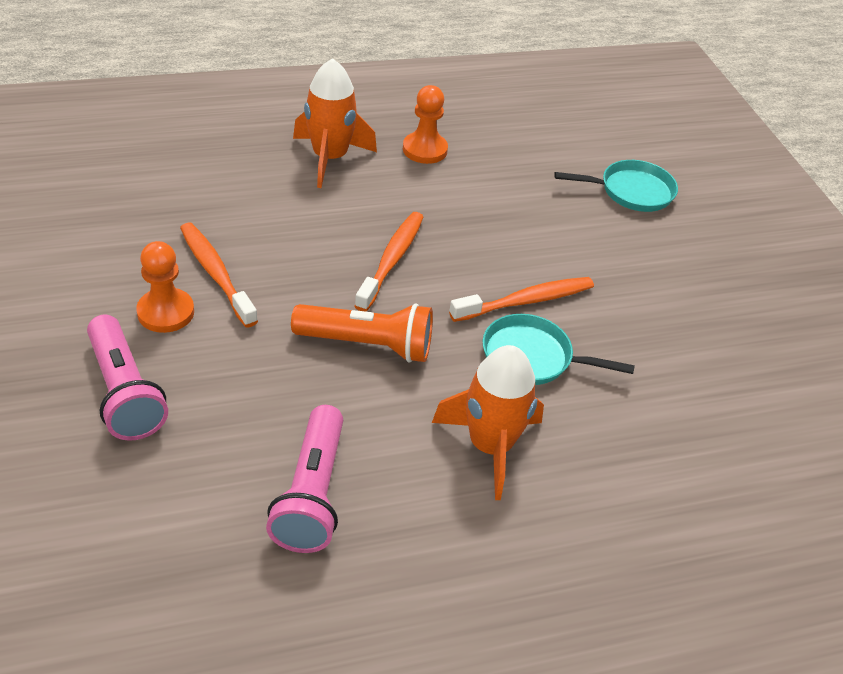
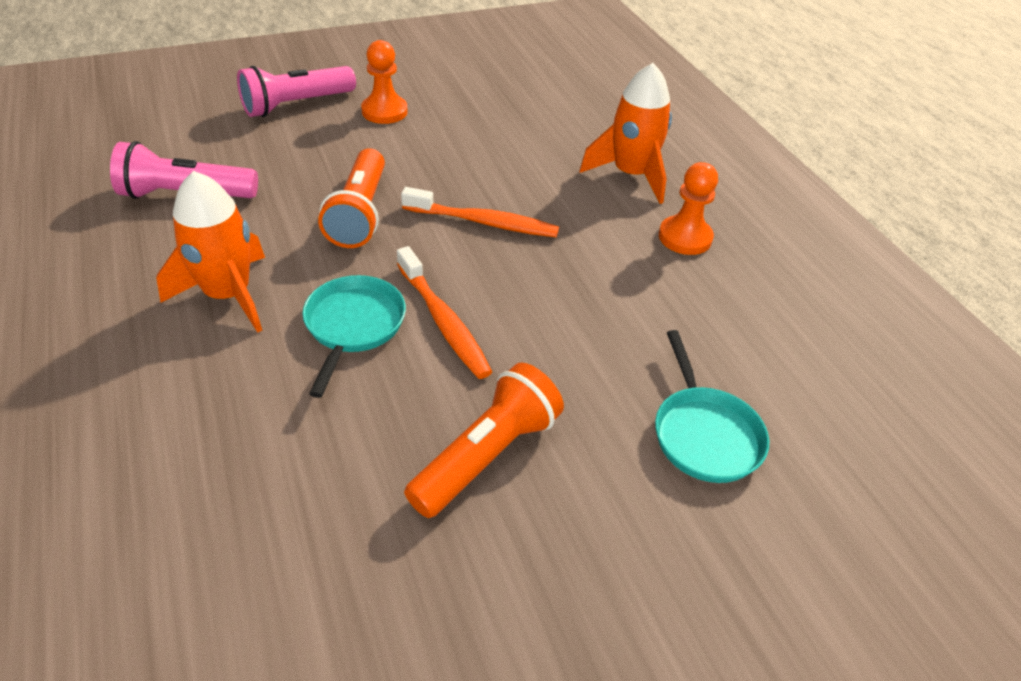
camera: 85 degrees right, 0 degrees up
(216, 273) = (437, 128): orange toothbrush -> none
(661, 294) = (486, 455): none -> orange flashlight

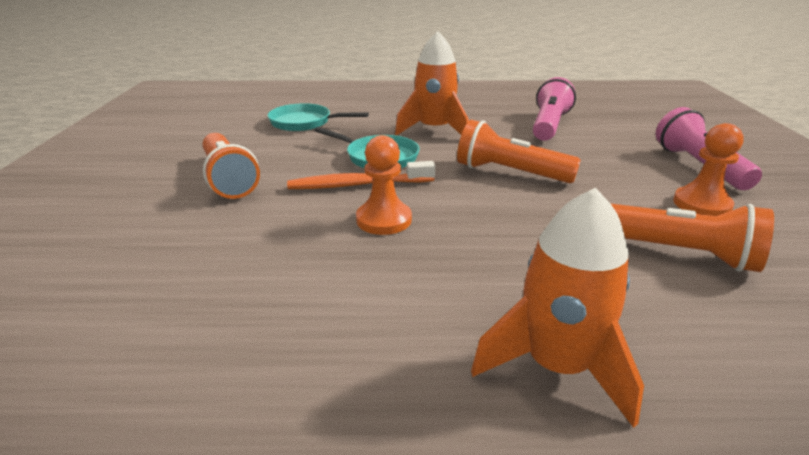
camera: 115 degrees right, 15 degrees down
(473, 128) = (678, 253): none -> orange flashlight
(484, 222) = (477, 223): orange toothbrush -> none
(685, 237) = (381, 367): orange pawn -> orange pawn (384, 220)
(704, 433) = (124, 266): turquoise pan -> turquoise pan (304, 123)

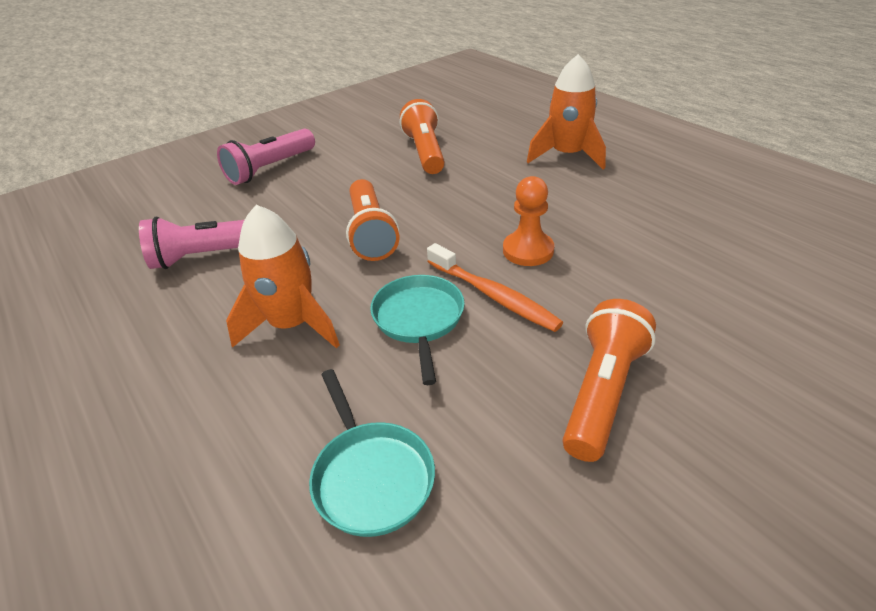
camera: 125 degrees left, 10 degrees up
(701, 204) = (346, 157): orange pawn -> none

